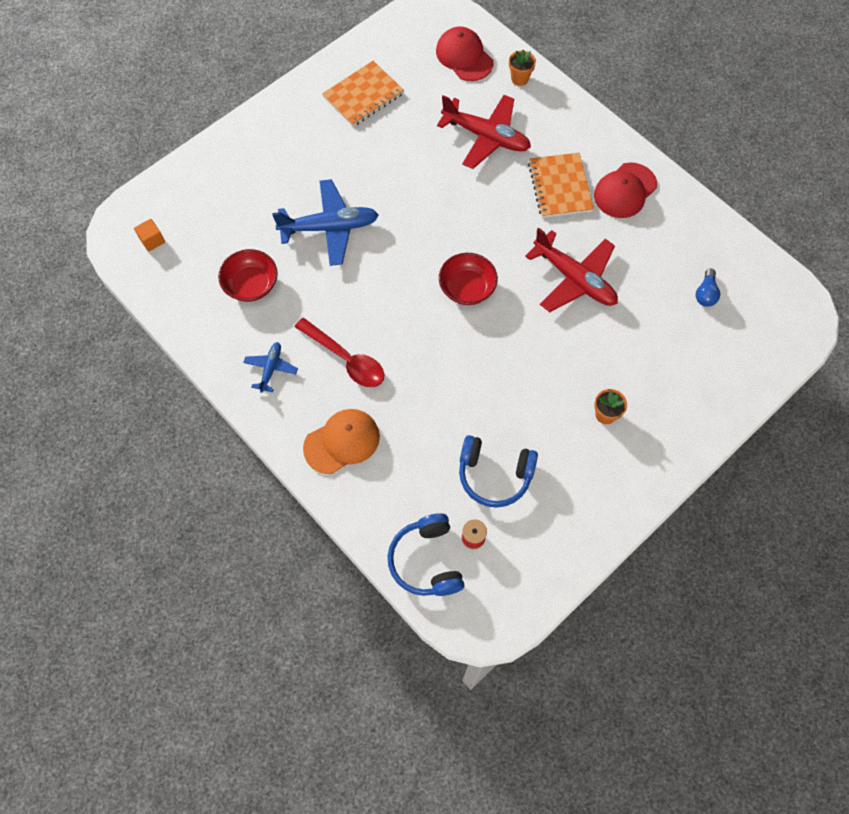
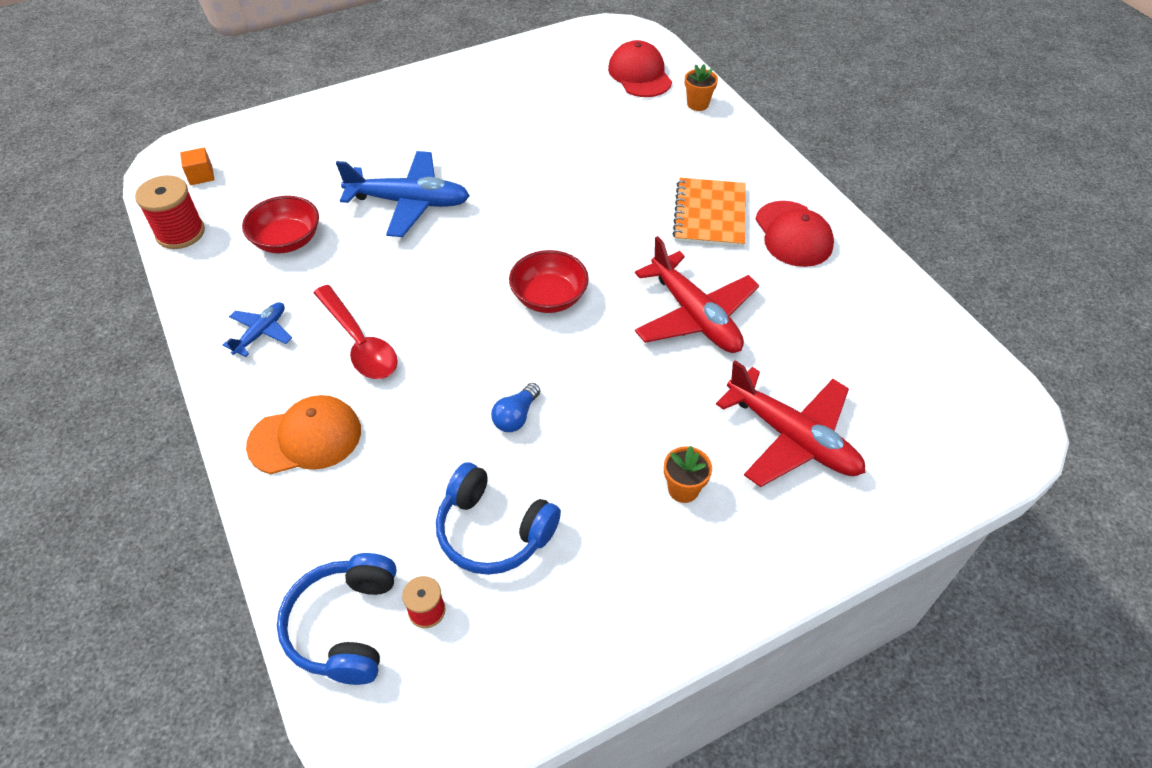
camera: 15 degrees right, 15 degrees down
(164, 298) = (180, 233): none -> red spool
(363, 95) = (509, 89): orange notebook -> none
(486, 137) = (636, 150): red plane -> red plane (792, 438)
(625, 191) = (793, 234): red cap -> red cap turned 75 degrees counterclockwise
(705, 293) = (873, 370): blue light bulb -> blue light bulb (516, 416)

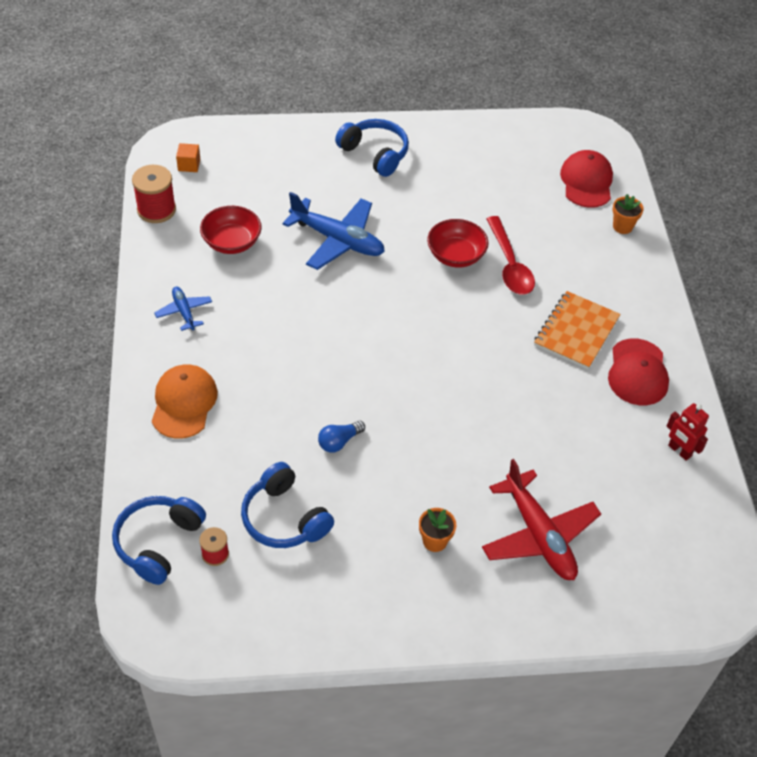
camera: 20 degrees right, 0 degrees up
(261, 333) = (184, 312): blue plane -> blue plane turned 75 degrees counterclockwise
(305, 438) = (184, 403): orange cap -> orange cap turned 90 degrees counterclockwise
(359, 342) = (251, 344): red spoon -> red spoon (510, 265)
(409, 108) = (375, 154): none -> blue headphones
(549, 297) = (409, 357): red bowl -> red bowl (456, 255)
(694, 316) = (516, 413): red plane -> none
(880, 297) = (679, 451): none -> red robot

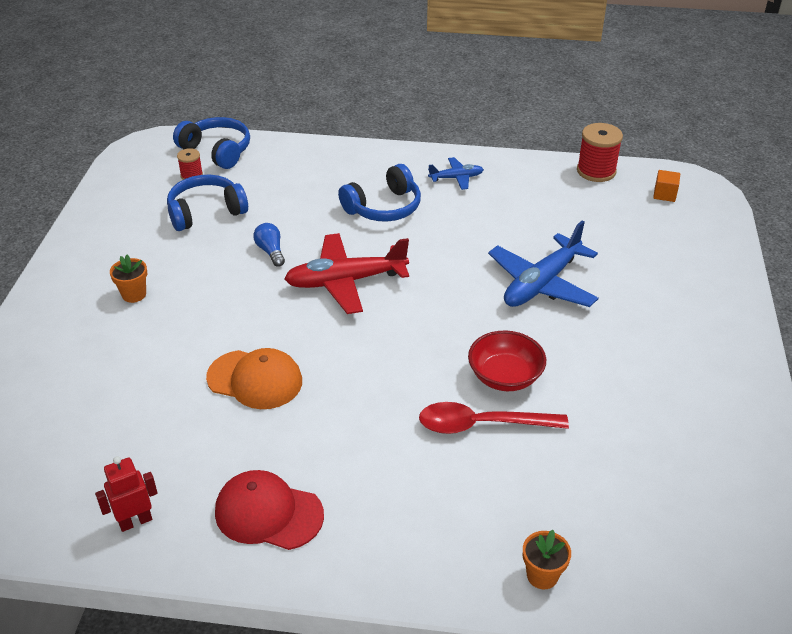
camera: 105 degrees right, 10 degrees down
(184, 403) = (349, 171): orange cap -> orange cap (255, 379)
(232, 242) = (545, 212): red bowl -> none
(375, 154) = (694, 334): blue headphones -> blue headphones (384, 207)
(538, 535) = (99, 367): red plane -> red plane (345, 281)
(576, 331) = (354, 465): orange notebook -> none
(586, 182) = (645, 555): red cap -> none

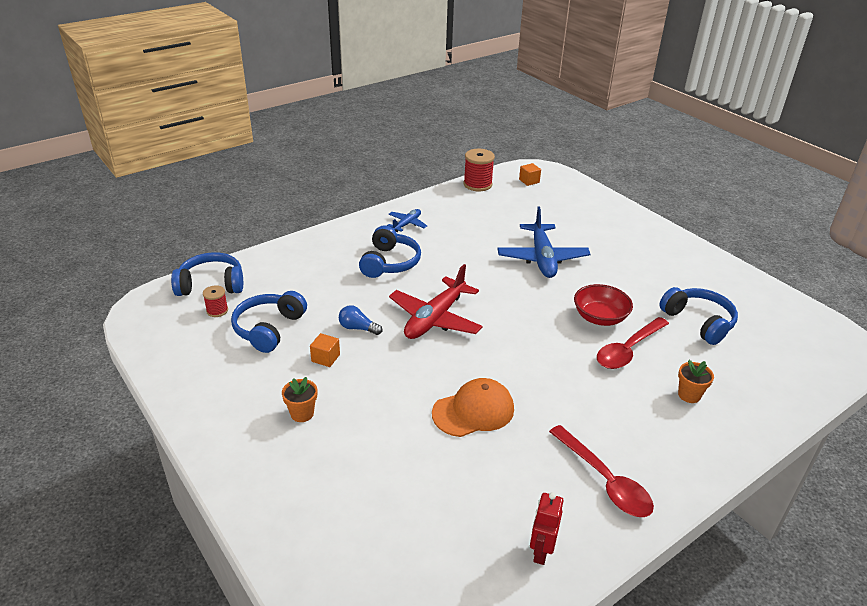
camera: 45 degrees left, 5 degrees down
(211, 261) = (325, 358): none -> orange cube
(268, 513) = (604, 480): red cap -> red spoon
(542, 575) = (765, 404): orange flower pot -> orange flower pot (689, 395)
(611, 450) = (698, 322): none -> blue headphones

